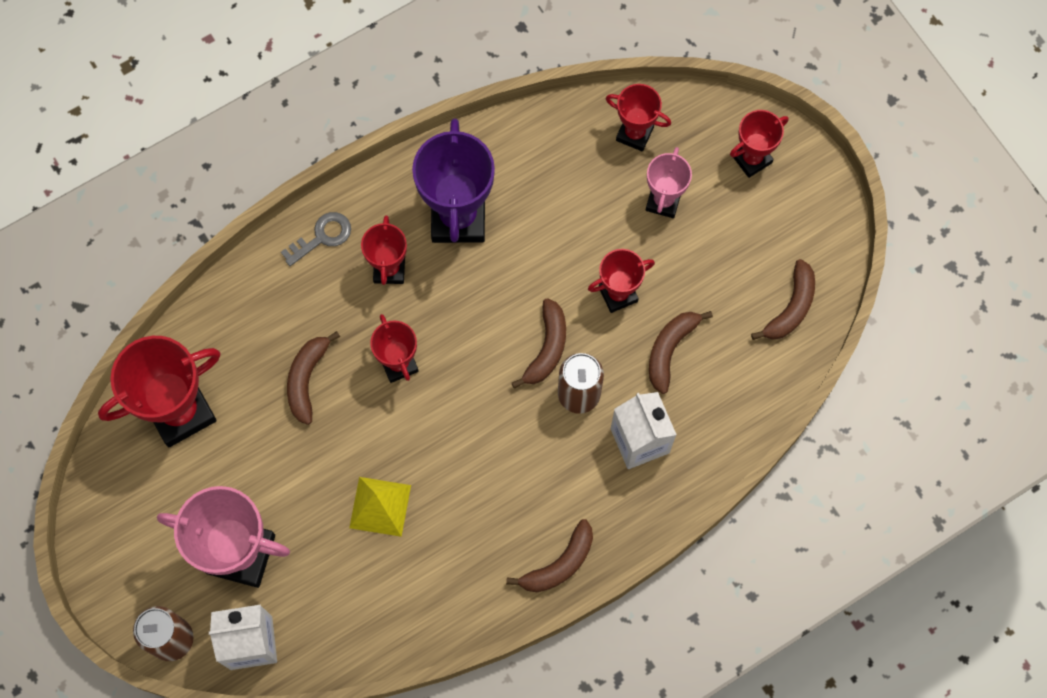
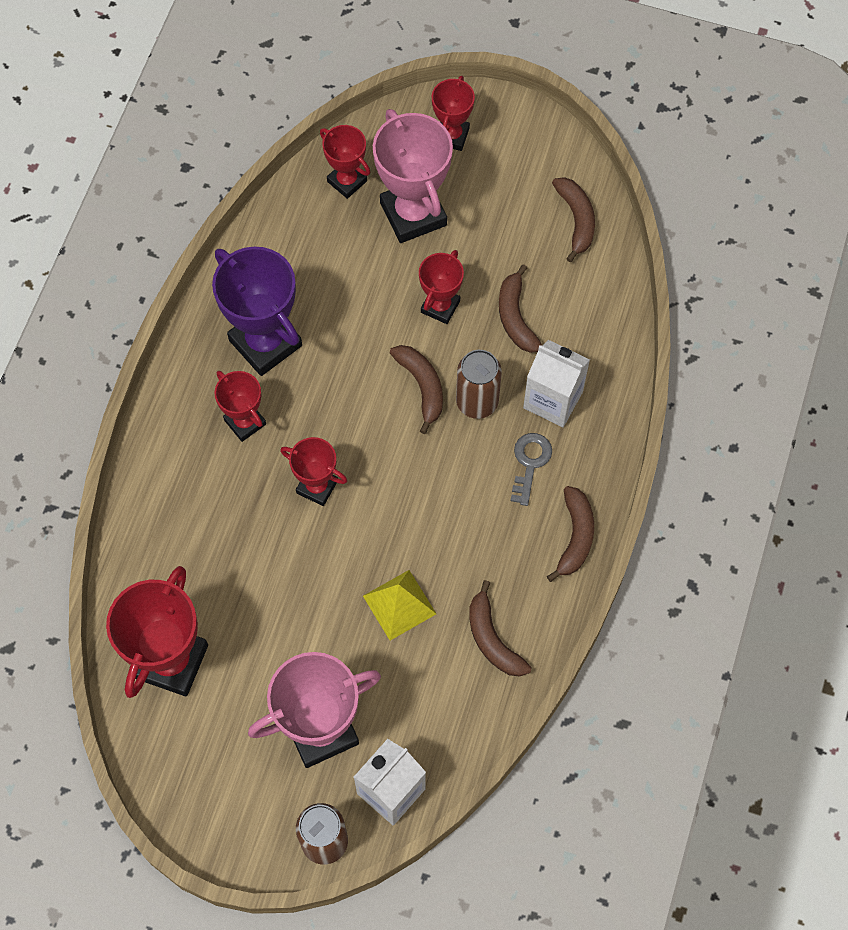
camera: 40 degrees left, 5 degrees down
(307, 379) = (254, 555): brown banana -> brown banana (492, 639)
(322, 237) = (168, 438): grey key -> grey key (530, 463)
(634, 134) = (347, 181): red trophy -> red trophy turned 60 degrees clockwise
(663, 201) = (413, 214): pink trophy -> pink trophy, size x1.76

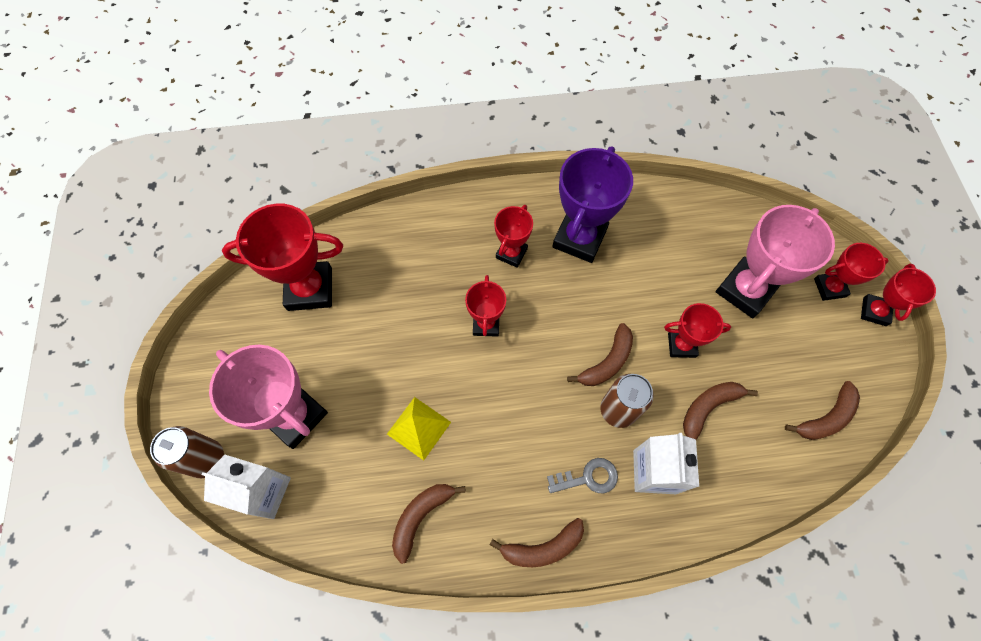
camera: 65 degrees right, 0 degrees up
(347, 181) = (740, 233): red trophy -> red trophy (874, 311)

